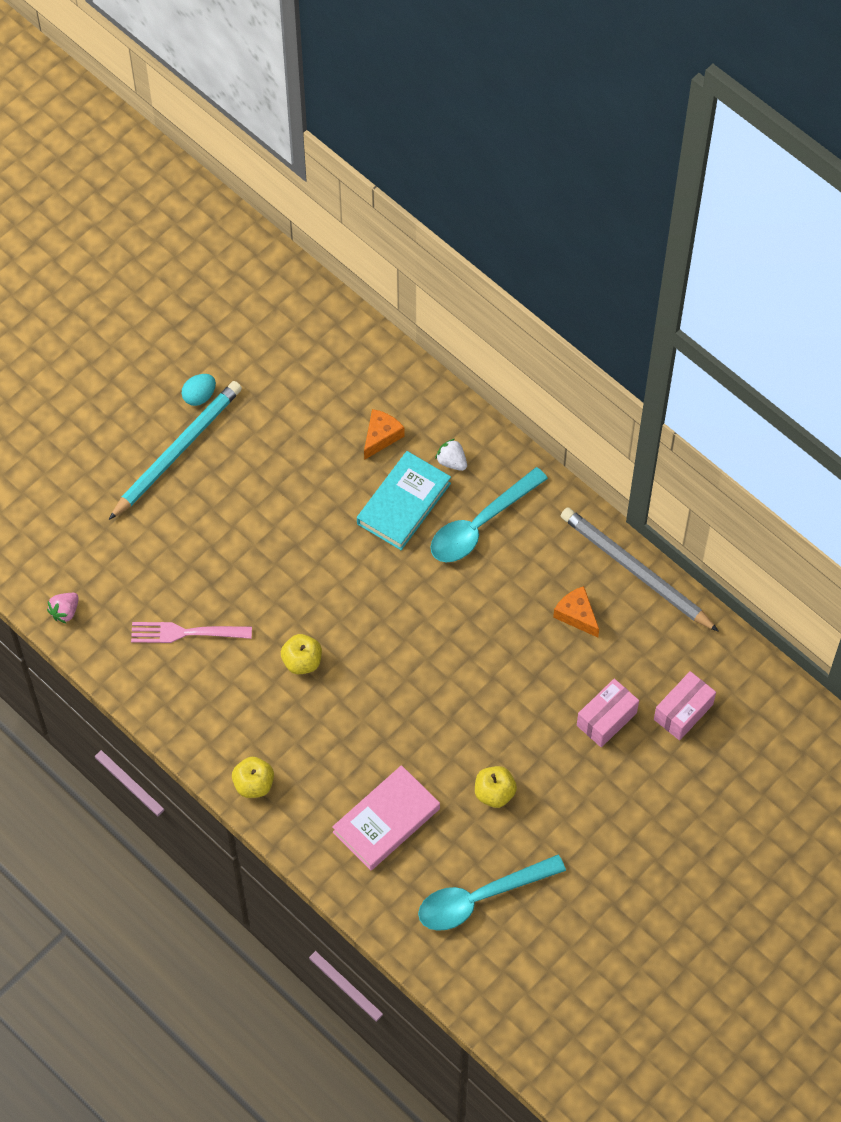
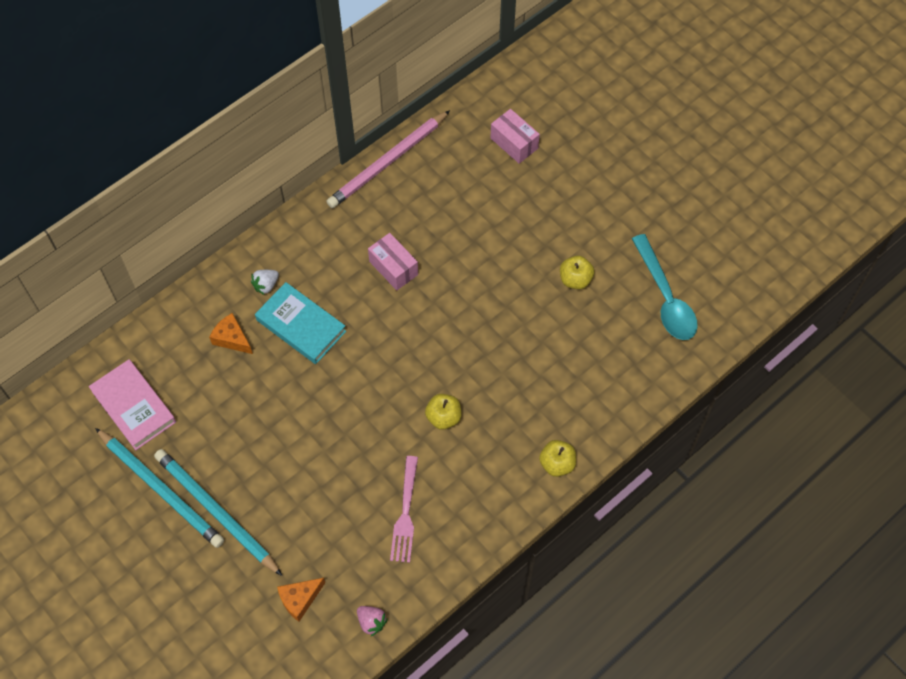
camera: 85 degrees left, 0 degrees up
(199, 396) = (161, 489): turquoise egg -> turquoise pencil
(386, 820) = (595, 361): pink book -> pink book (133, 407)
(480, 524) = (330, 269): turquoise spoon -> none
(577, 615) = (422, 207): orange cheese -> orange cheese (300, 599)
(606, 719) = (516, 195): pink box -> pink box (393, 268)
(635, 571) = (388, 162): grey pencil -> pink pencil

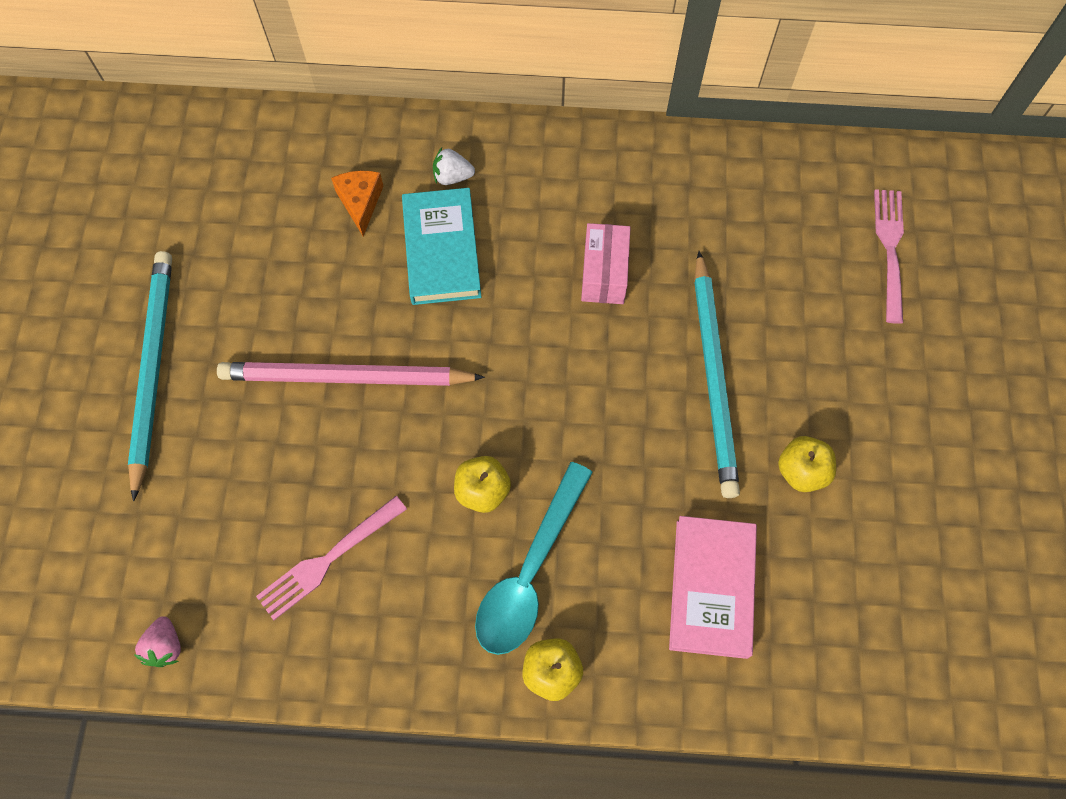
camera: 45 degrees right, 5 degrees up
(133, 407) = (197, 188): pink book -> pink book (711, 588)
(161, 489) = (130, 296): turquoise pencil -> turquoise pencil (714, 377)
(300, 599) = (126, 544): orange cheese -> none
(388, 162) = (719, 153): pink pencil -> pink pencil (346, 378)
(514, 143) = (890, 249): pink box -> pink fork
(665, 297) = (895, 595): turquoise spoon -> turquoise spoon (530, 571)

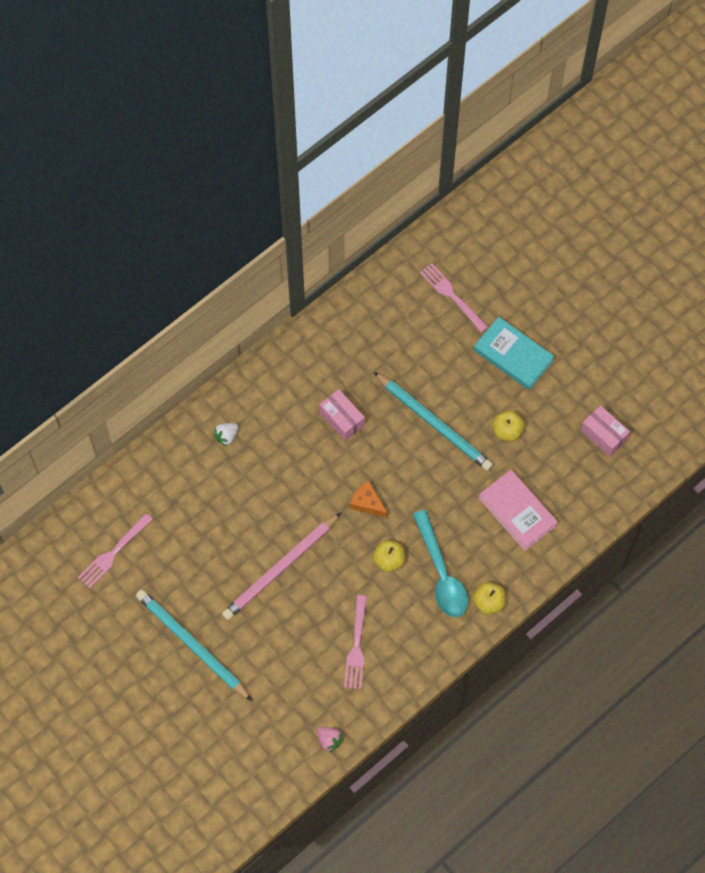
camera: 45 degrees left, 0 degrees up
(193, 190) = (113, 553): none -> pink fork
(360, 202) = (198, 487): orange cheese -> orange cheese (367, 503)
(442, 250) = (259, 474): turquoise book -> turquoise book (513, 355)
(933, 598) = (603, 435): none -> pink box

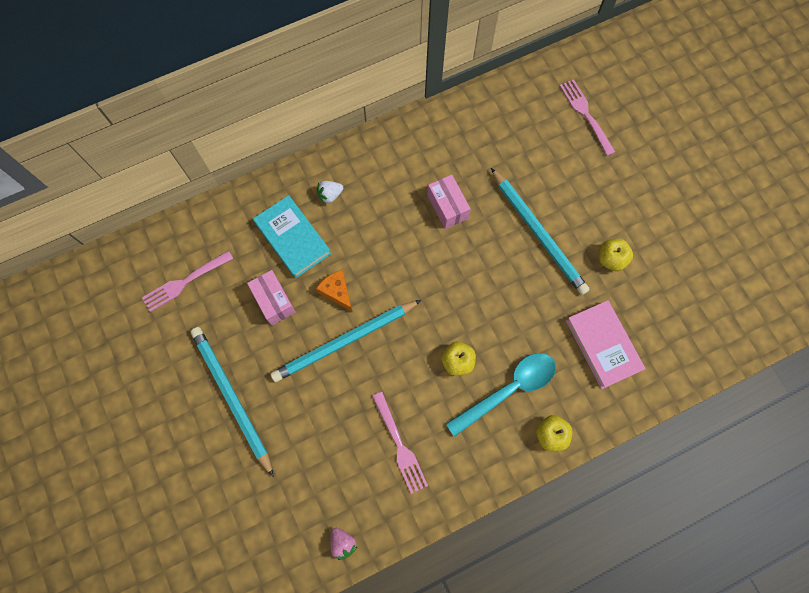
camera: 15 degrees right, 5 degrees up
(280, 568) = (345, 341): pink pencil -> turquoise pencil
(356, 646) = (399, 445): pink fork -> pink fork turned 45 degrees counterclockwise
(367, 503) = (450, 296): orange cheese -> orange cheese (337, 292)
(441, 573) = (508, 390): turquoise spoon -> turquoise spoon turned 120 degrees counterclockwise
(513, 355) = (633, 186): turquoise book -> turquoise book (293, 238)
(603, 435) = (710, 288): pink box -> pink box (274, 301)

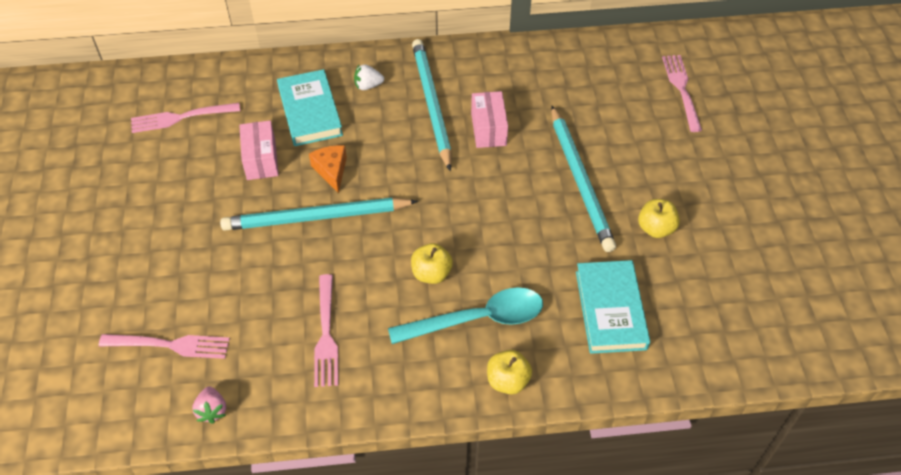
camera: 20 degrees right, 20 degrees down
(232, 398) = (170, 232): turquoise pencil -> turquoise pencil (431, 104)
(283, 500) = (170, 345): none -> pink fork
(602, 345) = (610, 310): pink book -> turquoise book

